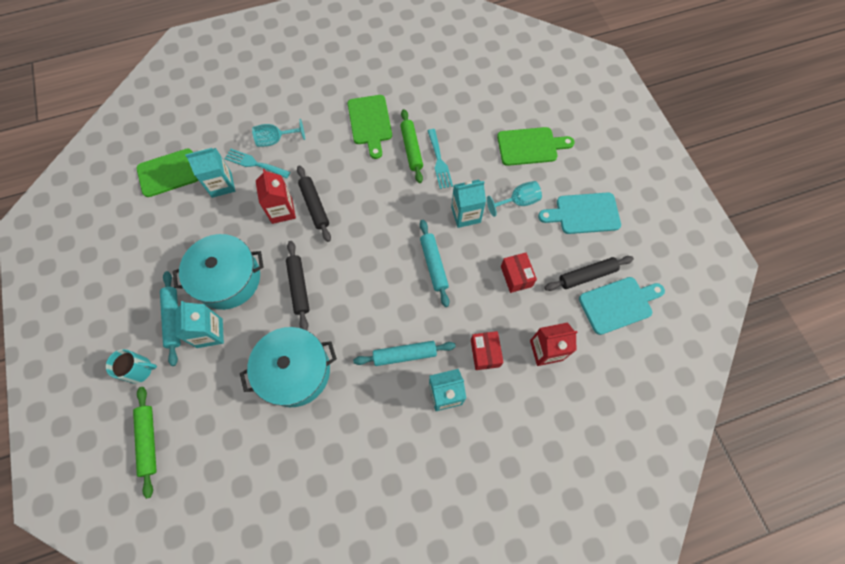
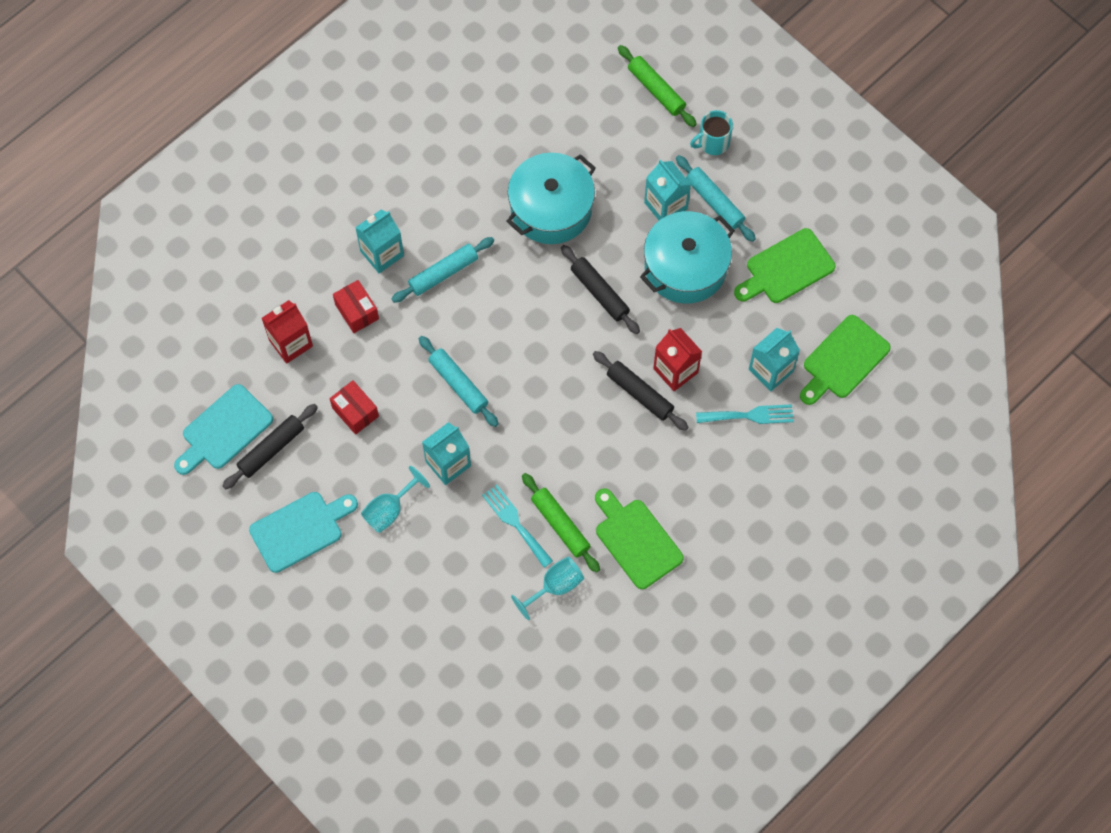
camera: 155 degrees right, 0 degrees up
(275, 140) = (744, 459): turquoise goblet -> turquoise goblet (555, 587)
(530, 146) = (404, 600): green cutting board -> green cutting board (786, 268)

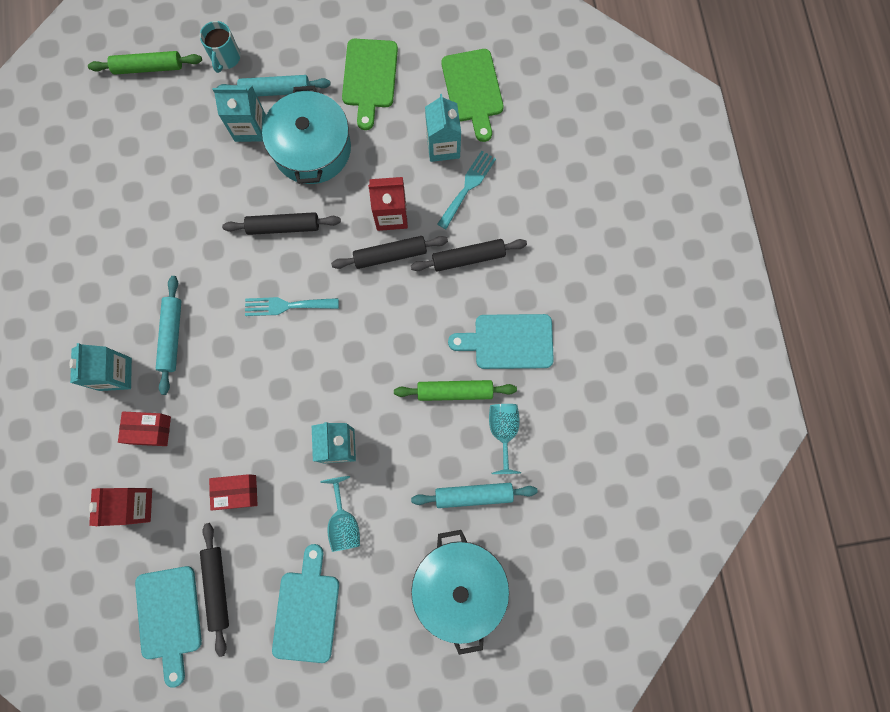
camera: 55 degrees left, 10 degrees up
(458, 384) = (277, 390): turquoise rolling pin -> turquoise rolling pin (474, 495)
(515, 523) = (428, 426): turquoise fork -> turquoise fork (287, 305)
(551, 209) = (184, 214): turquoise pot -> turquoise pot (459, 586)
(636, 540) = (508, 342): green cutting board -> turquoise cutting board
(685, 458) = (468, 258): none -> black rolling pin

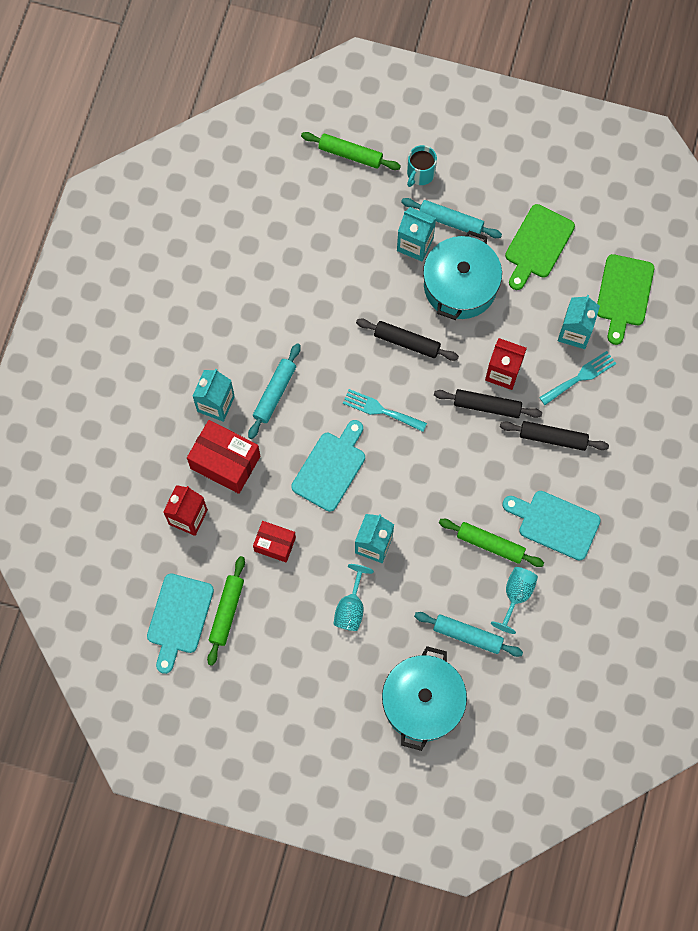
camera: 25 degrees right, 5 degrees down
(150, 430) = (225, 462): red box -> red box, size x1.65
(217, 587) = (227, 612): black rolling pin -> green rolling pin
(306, 610) = (290, 663): turquoise cutting board -> turquoise cutting board (330, 468)

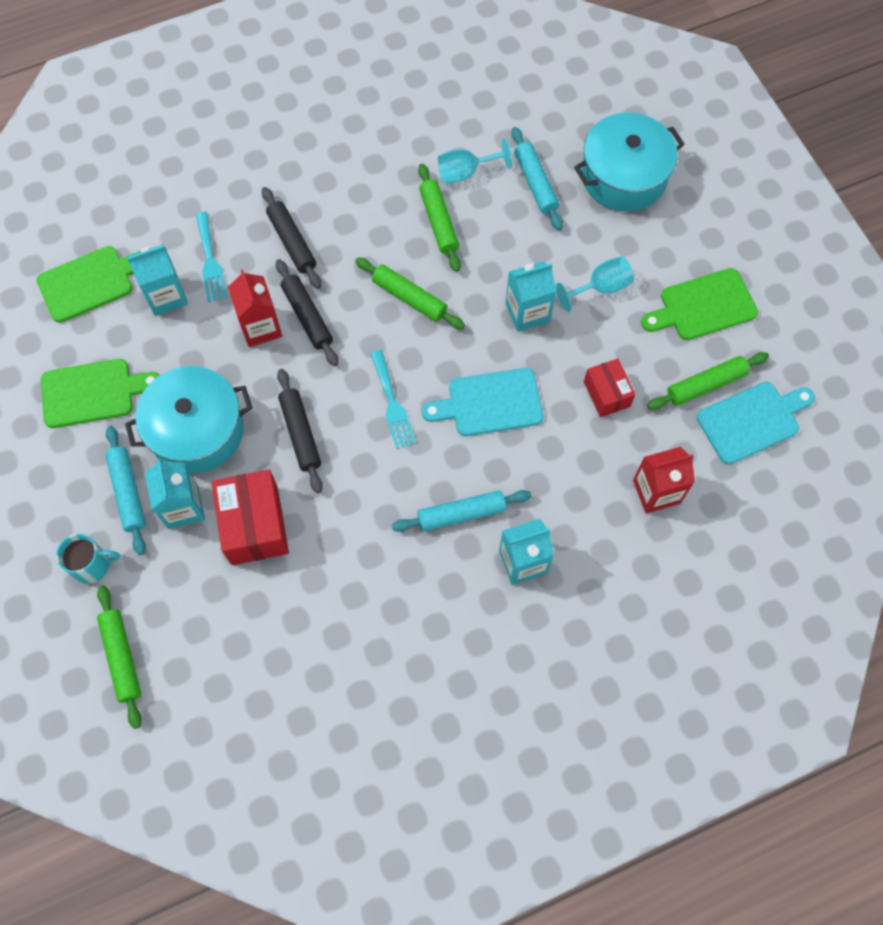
camera: 130 degrees left, 5 degrees down
(225, 462) = (572, 502): red box -> red box (254, 525)
(280, 662) = (703, 306): none -> green cutting board
(447, 479) = (409, 298): none -> green rolling pin
(555, 524) = (373, 187): turquoise cutting board -> none
(580, 377) = (210, 261): turquoise fork -> turquoise fork turned 120 degrees counterclockwise

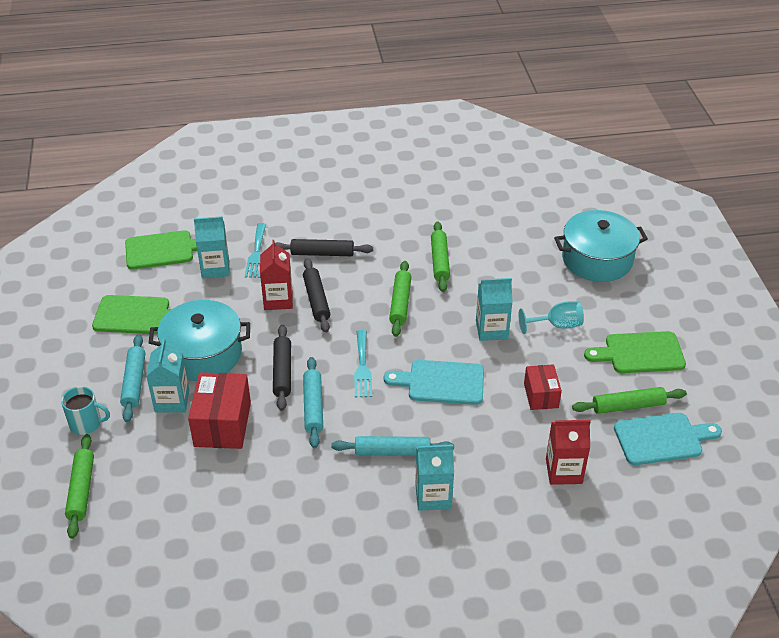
camera: 15 degrees right, 25 degrees down
(292, 242) = (322, 253): black rolling pin -> black rolling pin turned 75 degrees counterclockwise
(409, 298) = (400, 303): green rolling pin -> green rolling pin turned 45 degrees clockwise
(465, 172) = (471, 235): turquoise goblet -> none
(535, 183) = (524, 251): turquoise rolling pin -> turquoise rolling pin (313, 406)

